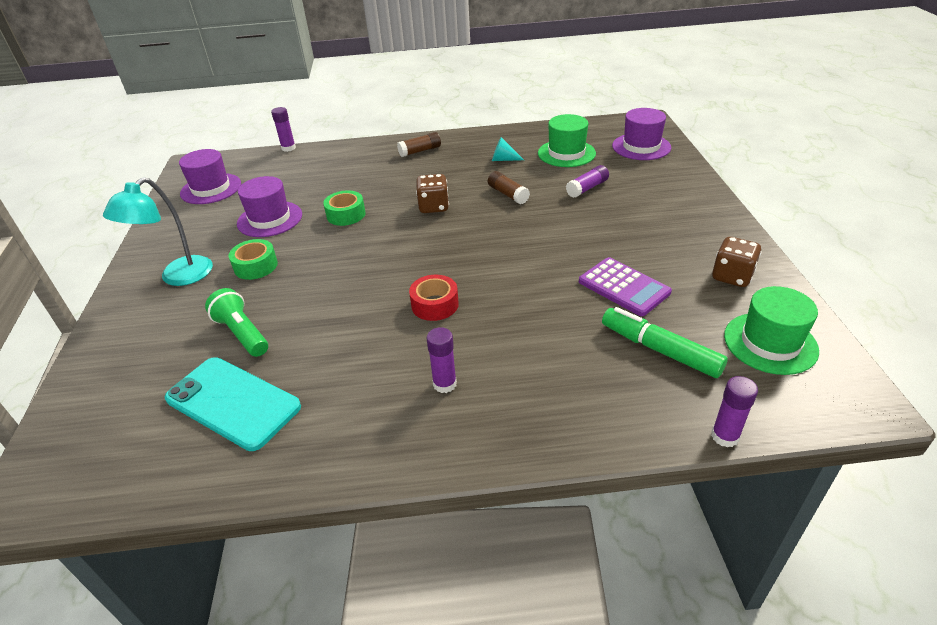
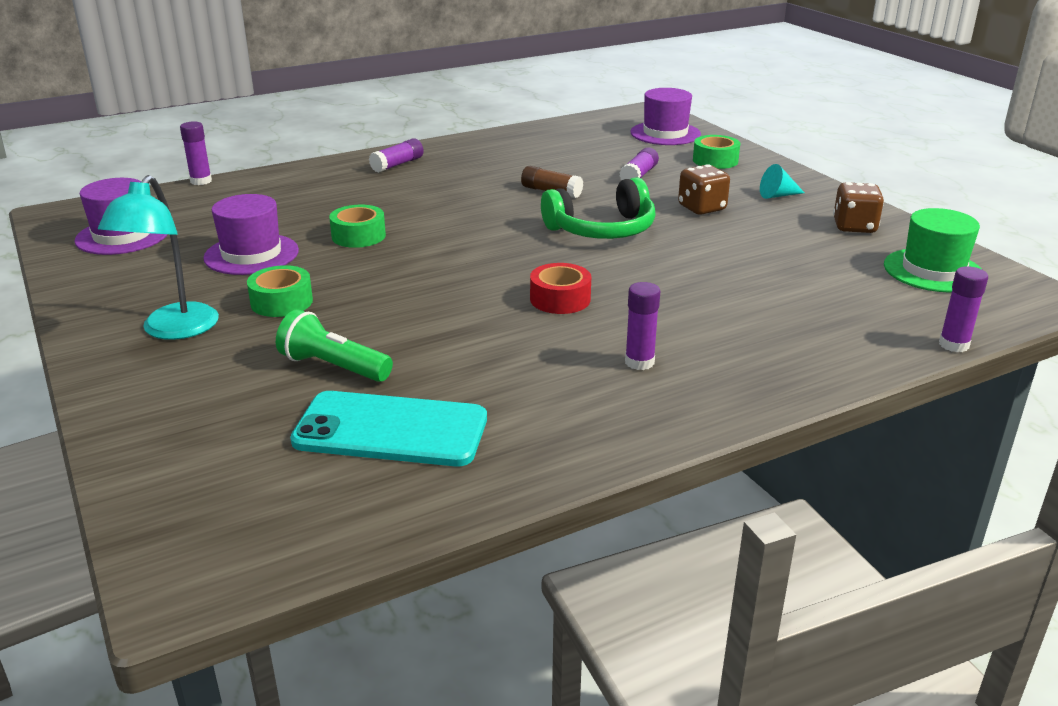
camera: 25 degrees left, 10 degrees down
(420, 151) = (397, 164): brown glue stick -> purple glue stick
(433, 207) = (469, 214): brown dice -> brown dice (701, 208)
(503, 159) = (514, 161): turquoise cone -> turquoise cone (777, 195)
(517, 240) = (602, 229): none -> green headphones
(566, 153) = (585, 148): green hat -> none
(623, 287) = (756, 251): purple calculator -> none
(660, 350) = (837, 294): green marker -> none
(662, 181) = (715, 160): none -> green tape

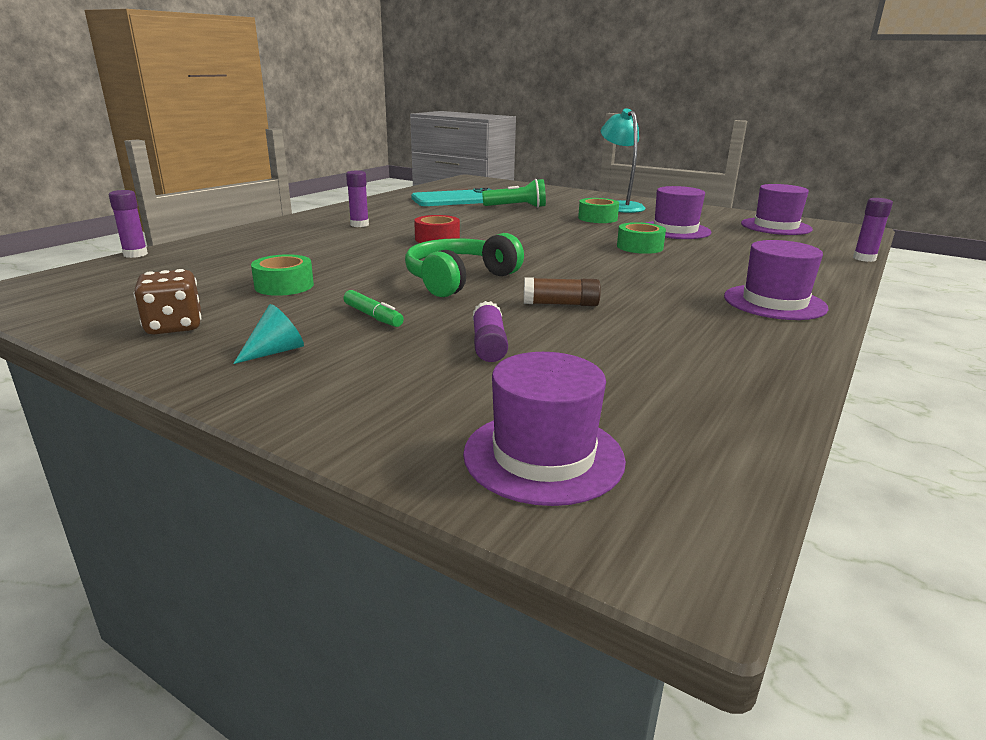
camera: 150 degrees right, 5 degrees down
(397, 164) = (774, 302): purple glue stick -> purple hat
(701, 208) = (373, 316): brown dice -> green marker
(715, 160) = (396, 399): green tape -> green tape (284, 286)
(933, 270) = (106, 297): green hat -> none

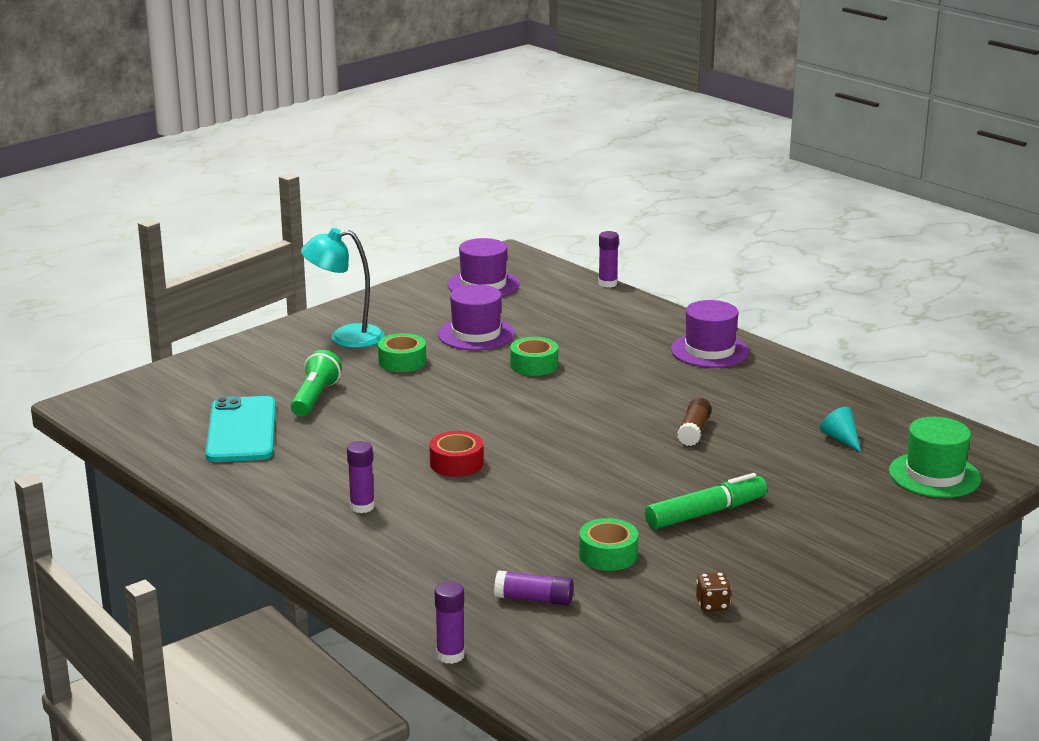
camera: 75 degrees left, 0 degrees up
(174, 327) = (712, 604): brown dice -> brown dice, size x0.63
(275, 351) = (776, 556): turquoise cone -> turquoise cone (840, 439)
(373, 316) = (705, 513): green marker -> green marker, size x1.74
(459, 280) = (614, 466): green headphones -> none
(488, 344) = (776, 471): purple glue stick -> purple glue stick (534, 599)
(543, 456) = (934, 475): purple hat -> green hat

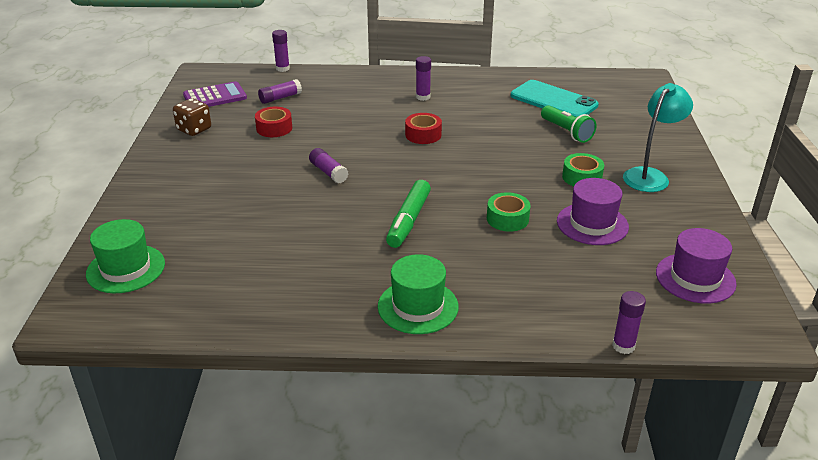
camera: 135 degrees right, 10 degrees up
(608, 555) = (274, 128): green tape -> red tape
(620, 650) = (215, 97): none -> purple calculator
(624, 472) = (328, 172): none -> purple glue stick
(694, 431) = (327, 221): brown glue stick -> none
(705, 513) = (251, 171): green marker -> green marker (409, 220)
(709, 351) = (418, 306): purple hat -> green hat
(712, 604) = (194, 129): brown dice -> brown dice, size x1.58
(840, 439) = (220, 267): turquoise cone -> none

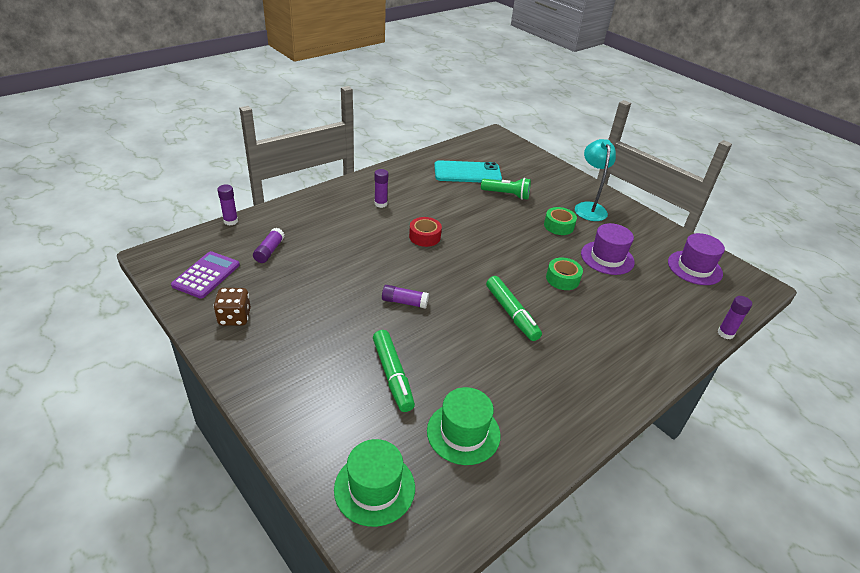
camera: 45 degrees left, 5 degrees up
(242, 213) = (393, 375): none -> green marker
(274, 128) = (305, 282): red tape -> none
(418, 306) = (606, 377): green hat -> green hat (463, 433)

